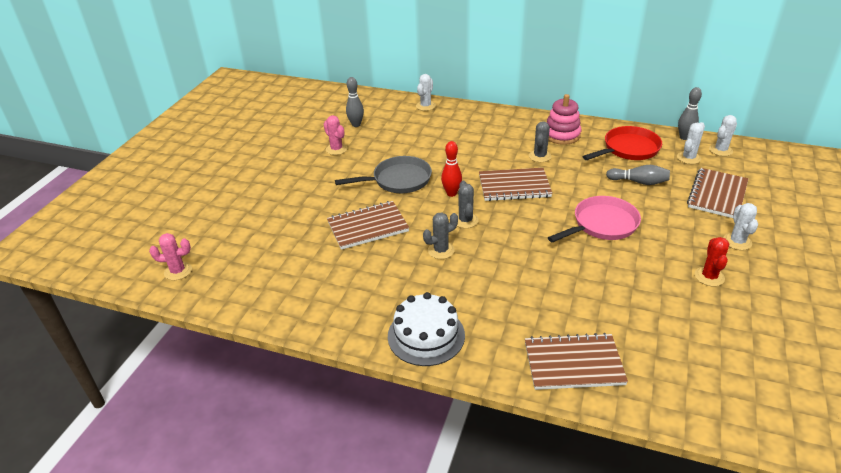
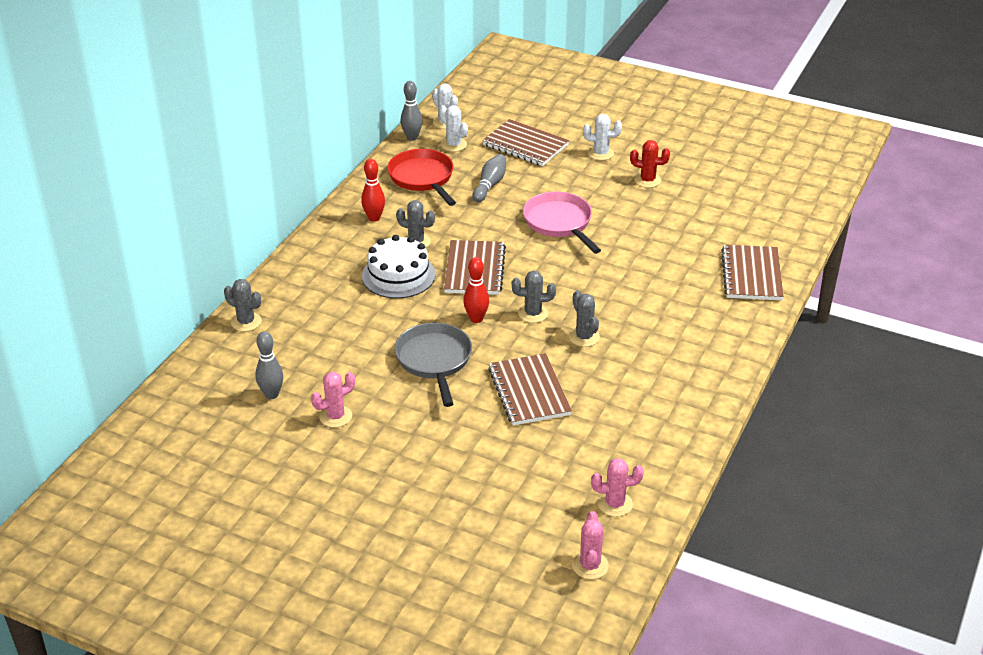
camera: 85 degrees left, 0 degrees up
(239, 280) = (615, 504): none -> pink cactus
(425, 106) = (246, 322): white cactus -> grey cactus
(426, 335) = (714, 358): white cake -> white cake (398, 275)
(562, 135) = (374, 218): pink stacking toy -> red bowling pin

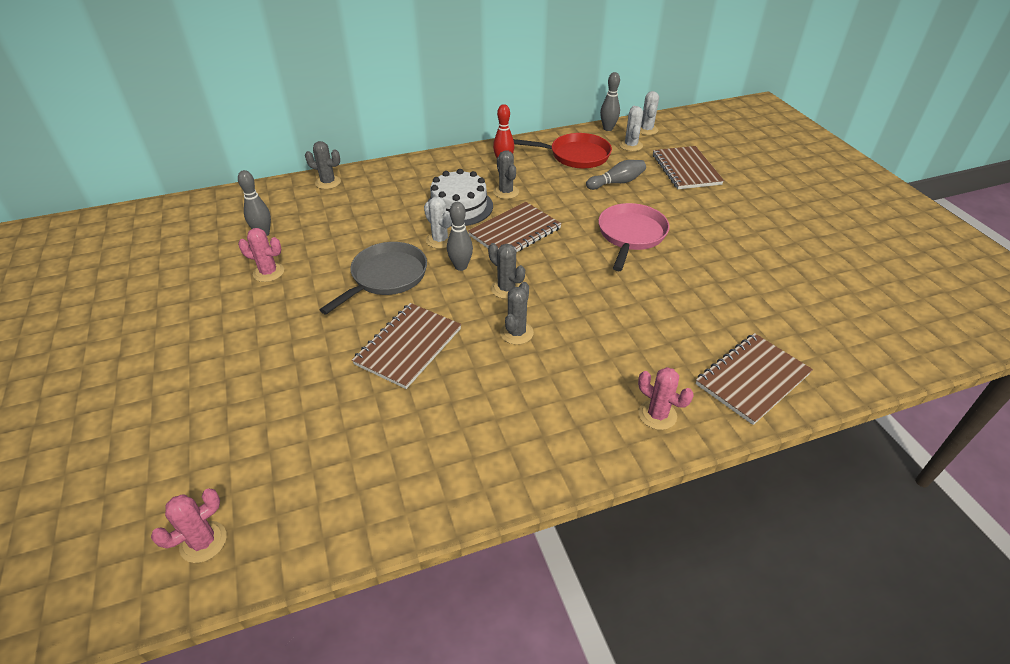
camera: 45 degrees right, 5 degrees up
(246, 322) = (328, 182): grey cactus -> grey cactus turned 60 degrees counterclockwise
(423, 178) = (575, 155): red pan -> red pan turned 75 degrees clockwise
(476, 319) = (461, 266): red bowling pin -> grey bowling pin
(601, 153) = (742, 203): white cactus -> white cactus (440, 240)
(615, 504) = (312, 500): pink cactus -> pink cactus (657, 415)
(647, 180) = (757, 243): red cactus -> none

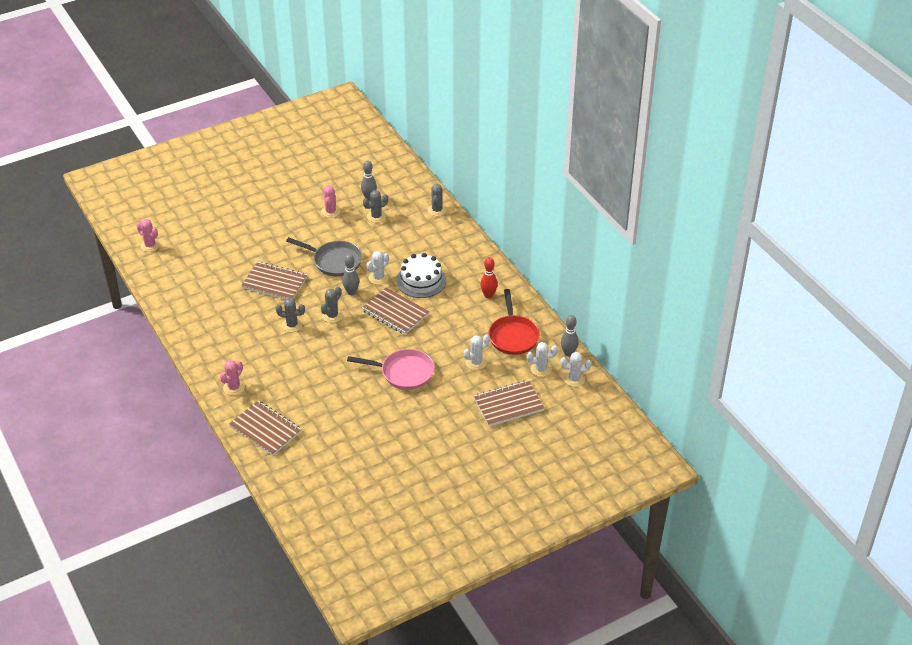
camera: 80 degrees right, 0 degrees up
(506, 192) = (446, 302): grey cactus -> grey cactus (376, 216)
(616, 182) = (476, 362): grey bowling pin -> white cactus

